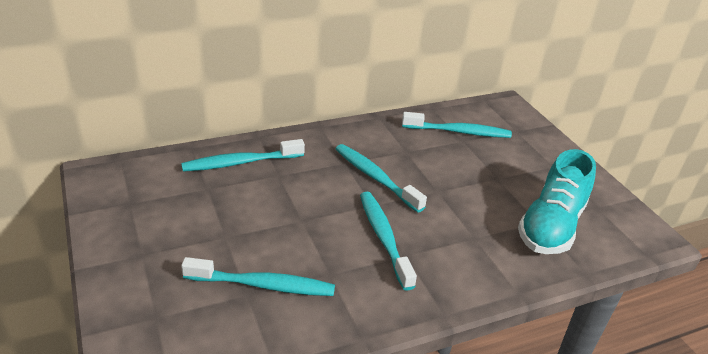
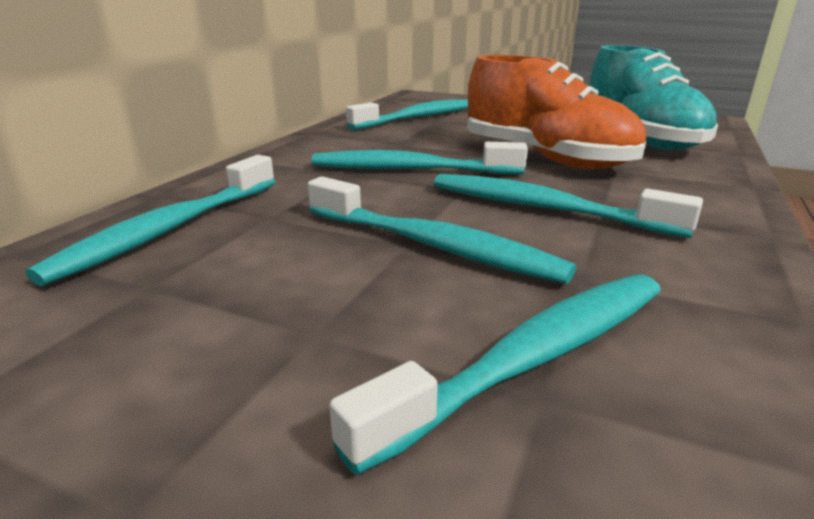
camera: 40 degrees left, 10 degrees down
(308, 227) = (434, 246): none -> turquoise toothbrush
(456, 208) = (546, 158): none -> orange shoe

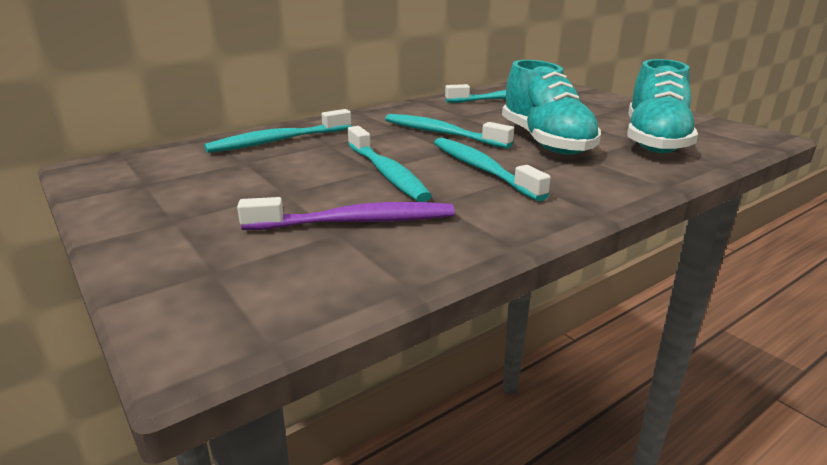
camera: 30 degrees right, 0 degrees up
(535, 358) = (356, 222): turquoise toothbrush -> purple toothbrush
(546, 158) = (545, 142): orange shoe -> turquoise shoe

